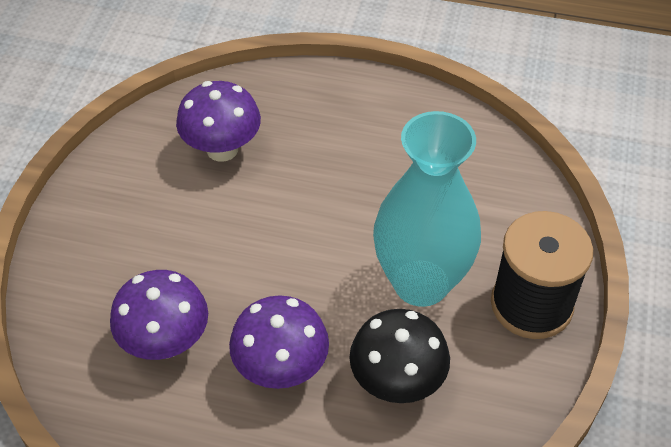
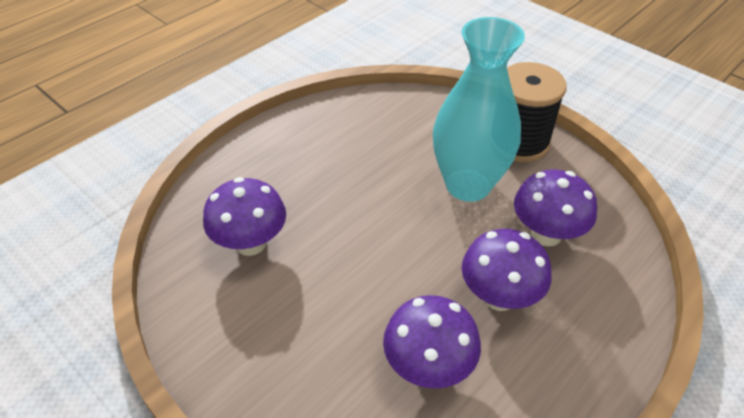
camera: 60 degrees left, 5 degrees down
(397, 382) = (546, 234): black mushroom -> purple mushroom

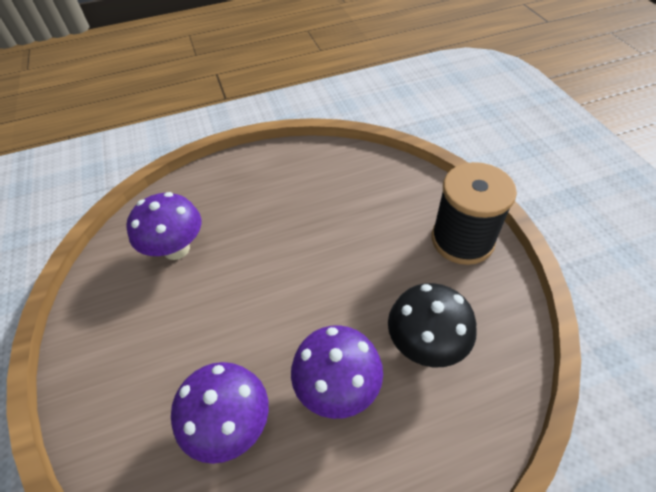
camera: 30 degrees right, 5 degrees up
(468, 185) = (384, 265): turquoise vase -> none
(546, 234) = (425, 344): purple mushroom -> black mushroom

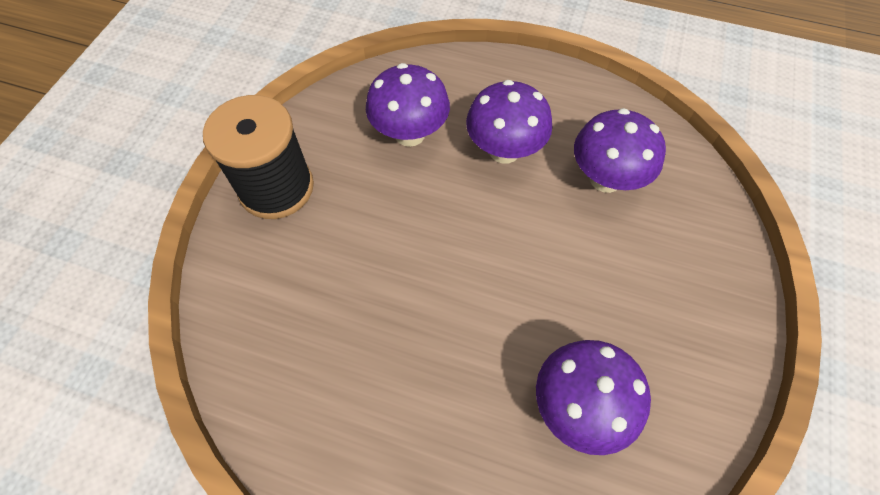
camera: 145 degrees left, 10 degrees up
(425, 344) = (410, 134): black mushroom -> purple mushroom

